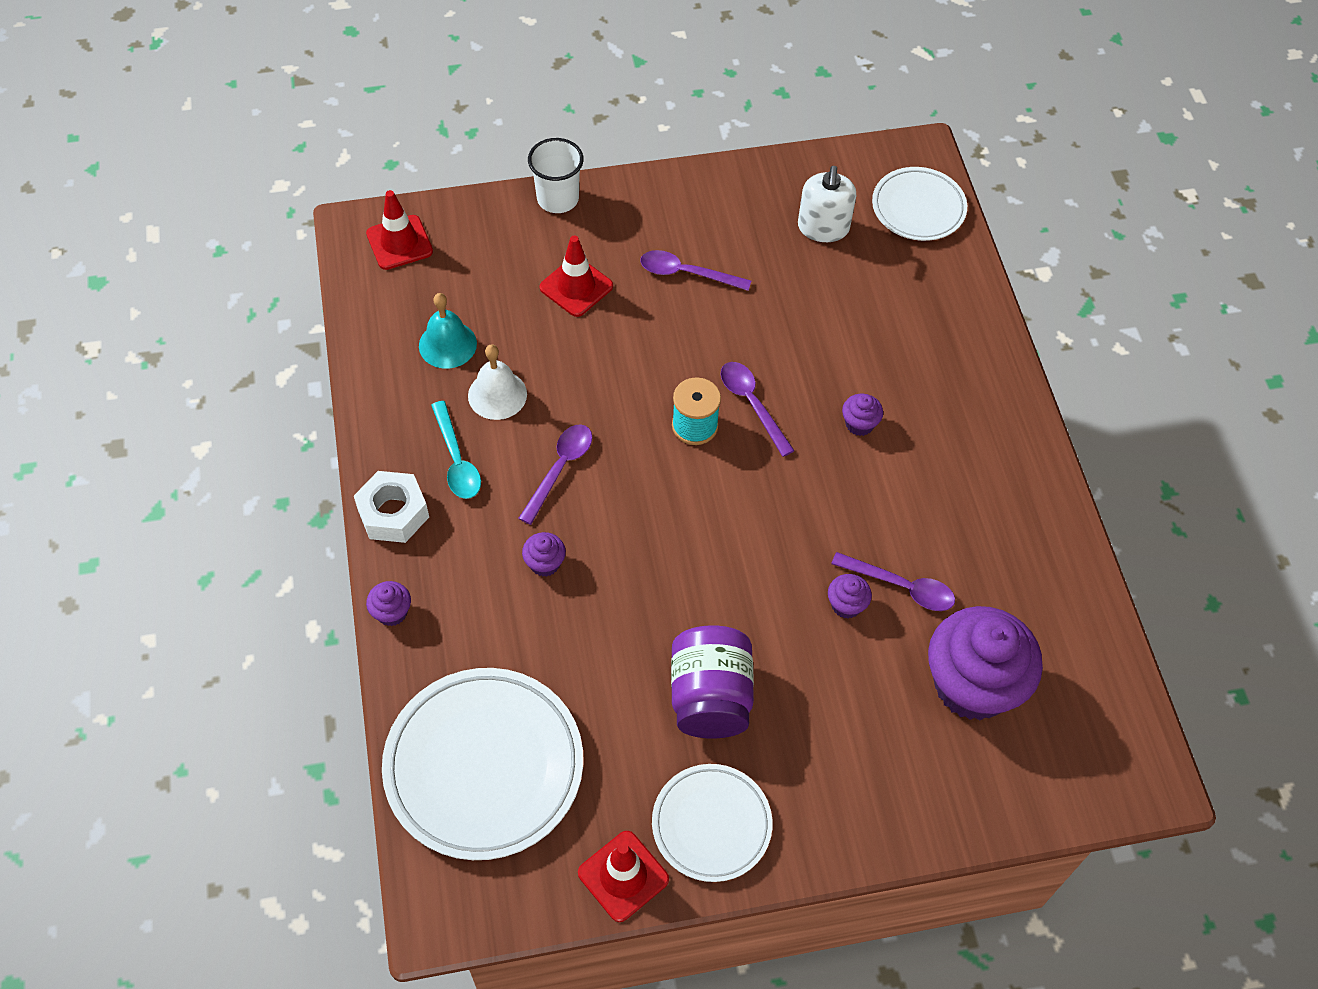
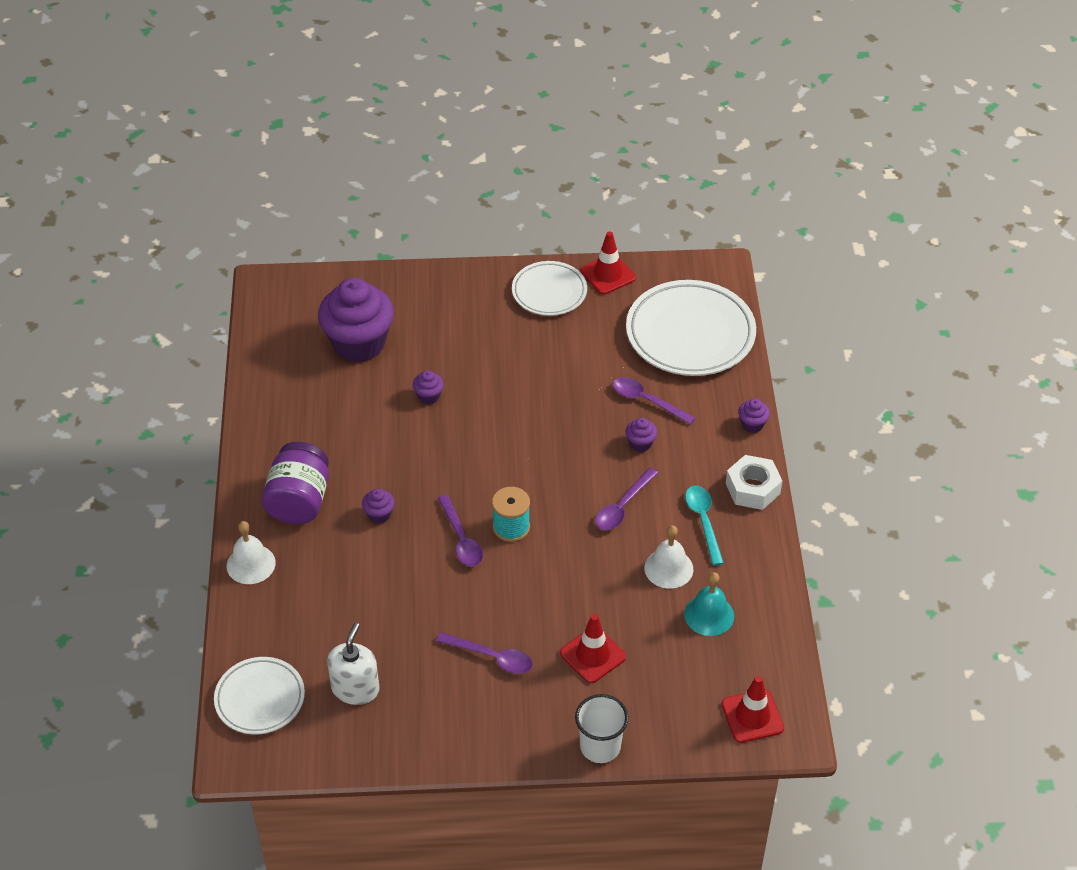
camera: 170 degrees left, 10 degrees down
(710, 697) = (536, 355): purple jar -> purple jar (299, 501)
(901, 587) = (386, 403): purple spoon -> purple spoon (647, 401)
(988, 347) = (251, 564): none -> white bell

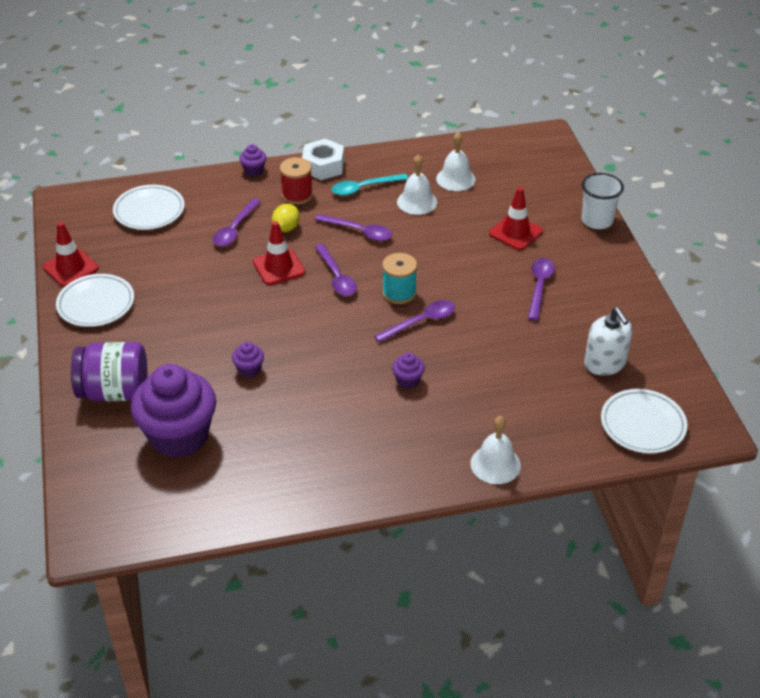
camera: 100 degrees left, 5 degrees down
(299, 501) = (406, 443): purple jar -> purple jar (115, 391)
(355, 688) = (604, 363): white soap dispenser -> white soap dispenser turned 120 degrees counterclockwise
(549, 477) = (336, 277): none -> purple spoon
(640, 444) = (286, 228): purple cupcake -> yellow lemon
(690, 334) = (149, 211): white plate -> white plate, size x0.59
(699, 459) = (297, 195): none -> red spool
(709, 615) = (455, 179): turquoise bell -> white bell
(752, 716) = (538, 153): red traffic cone -> red traffic cone (278, 267)

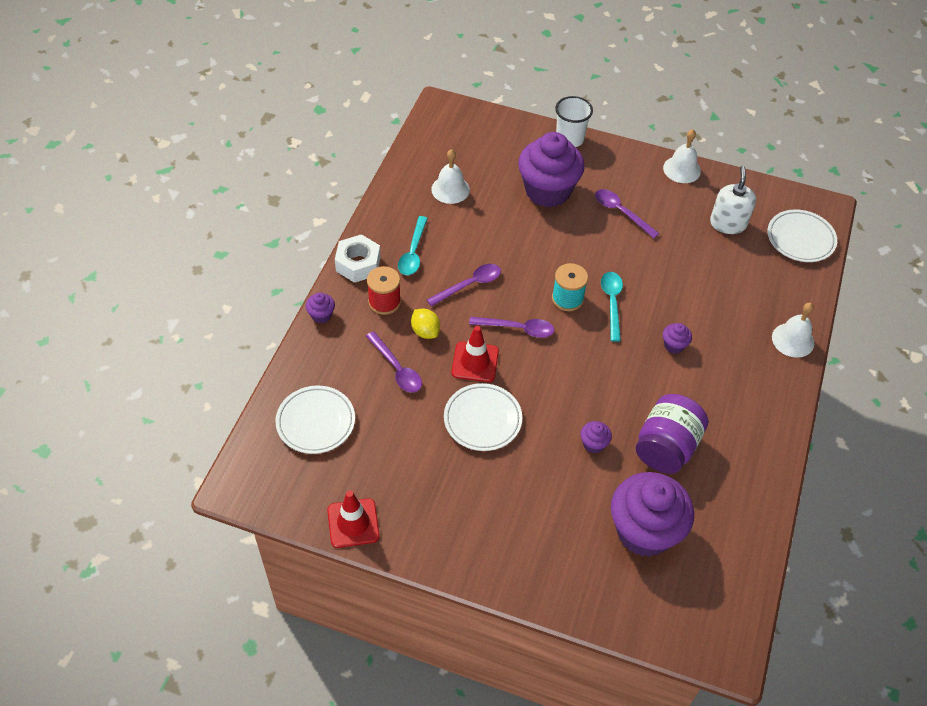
camera: 60 degrees left, 10 degrees up
(96, 304) = (424, 523): white plate -> white plate (482, 420)
(115, 391) = (557, 557): purple jar -> purple jar (666, 447)
(417, 202) = (460, 228): white bell -> white bell (682, 169)
(421, 322) = (612, 303): purple spoon -> turquoise spoon
(515, 232) = (547, 191): red traffic cone -> purple cupcake
(604, 363) = (728, 223): white soap dispenser -> white soap dispenser turned 90 degrees counterclockwise

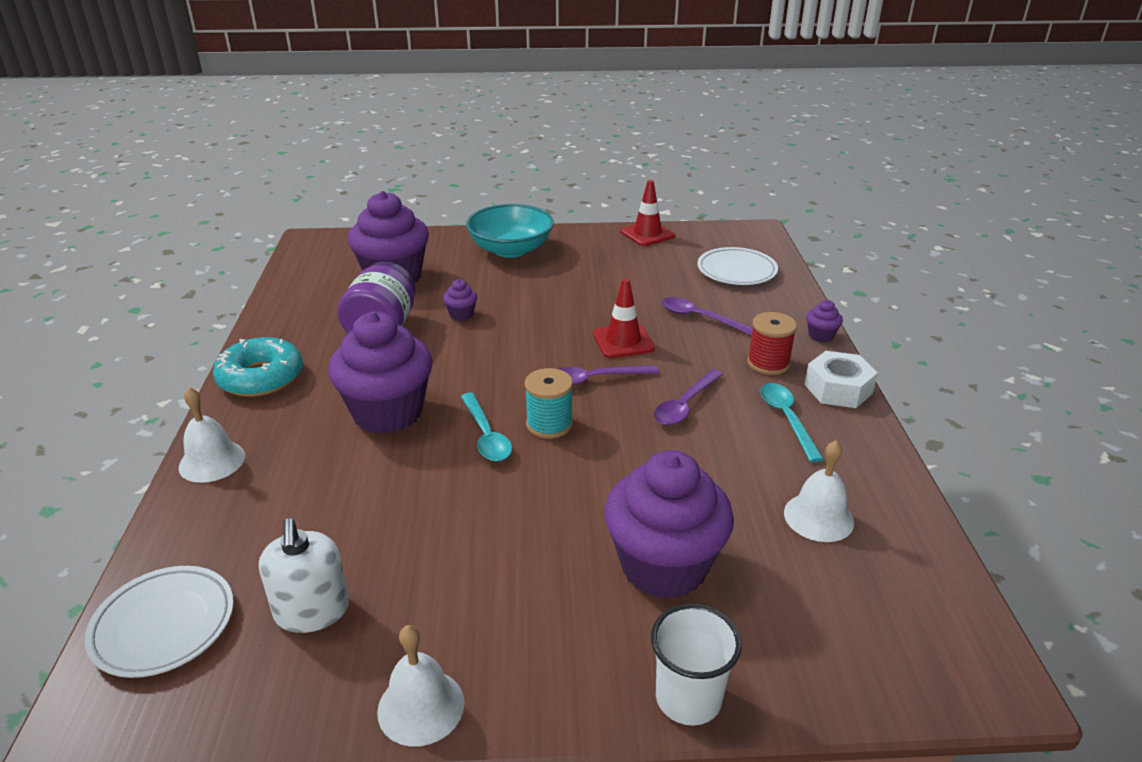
camera: 160 degrees right, 20 degrees down
(425, 331) = (698, 351): yellow lemon -> none
(482, 420) = (584, 305): white plate -> none
(511, 544) = (511, 249): none -> turquoise bowl
(621, 212) = (518, 569): purple spoon -> none
(674, 345) = (388, 412): purple cupcake -> purple cupcake, size x2.46
(767, 416) = (261, 377): none -> turquoise donut

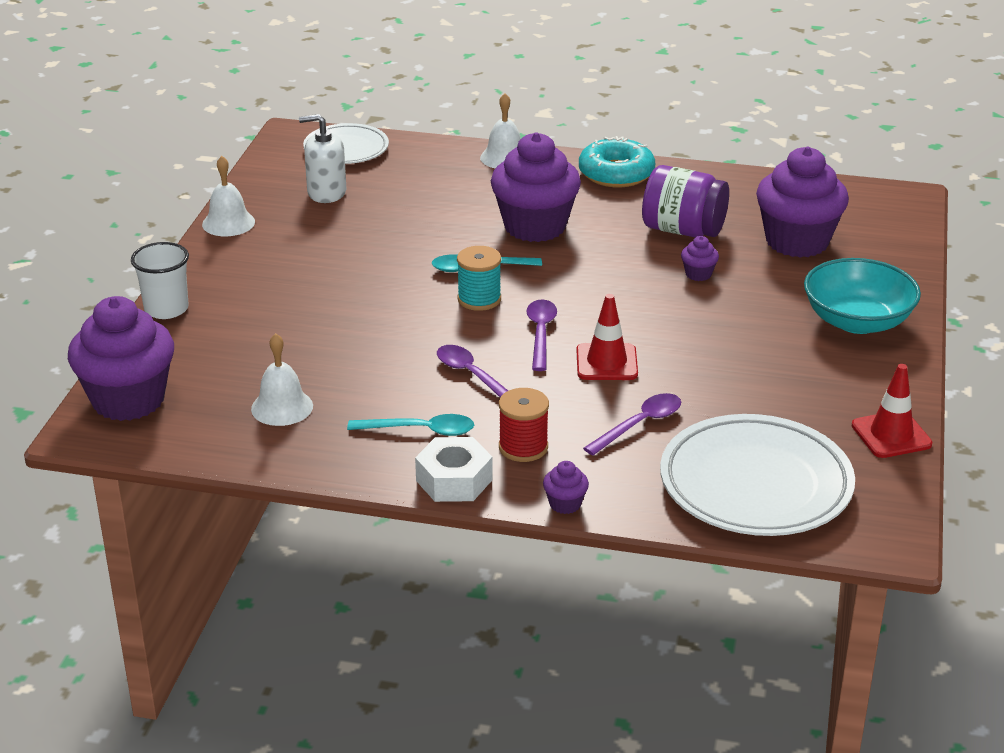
camera: 105 degrees right, 0 degrees up
(664, 566) = (278, 322): purple cupcake -> purple cupcake (128, 400)
(736, 271) = (755, 484): white plate -> white plate, size x1.68

